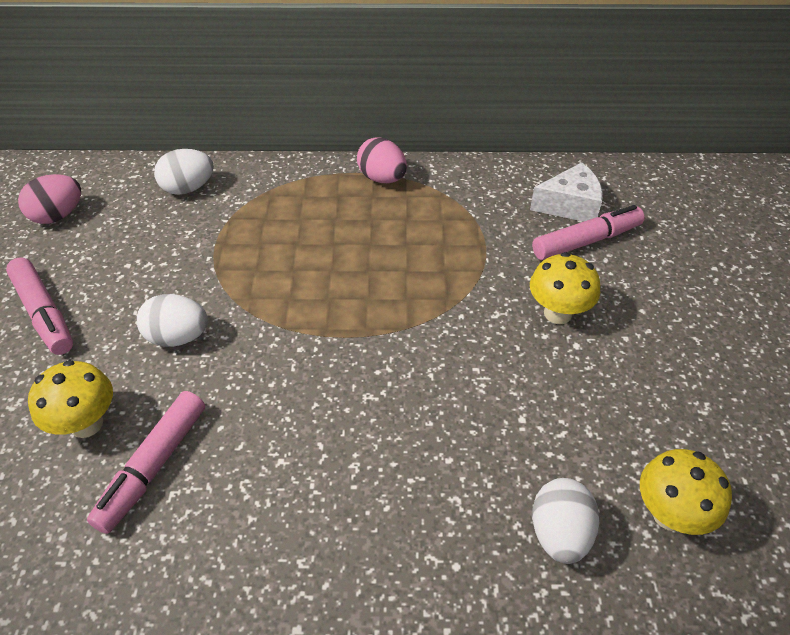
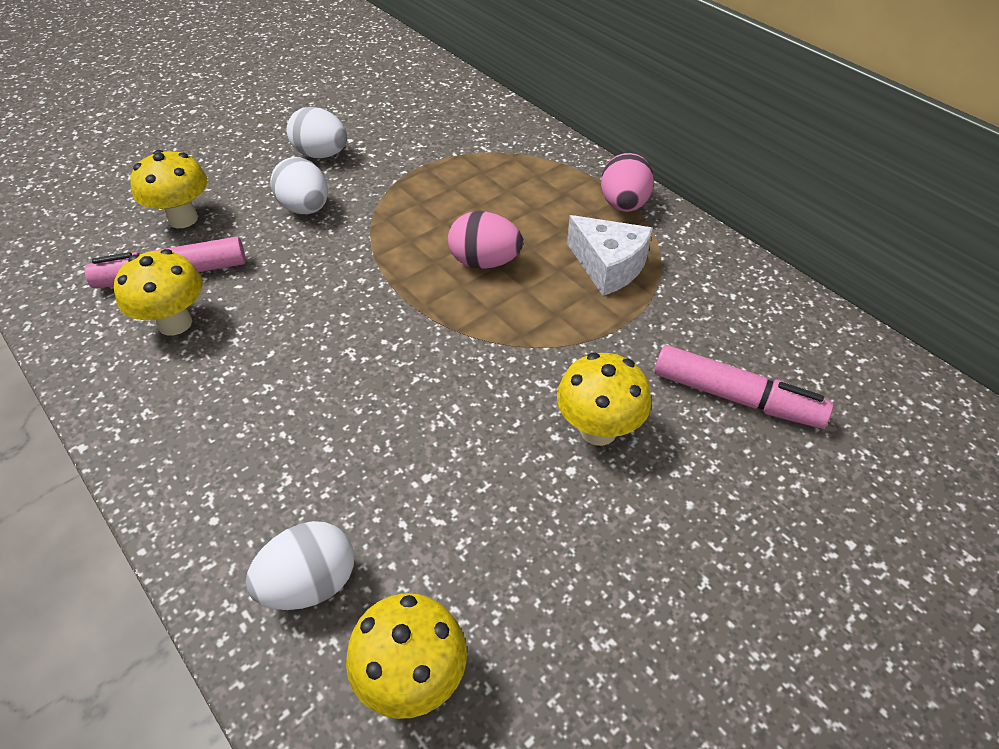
camera: 50 degrees right, 0 degrees up
(44, 313) = (262, 135): pink marker -> none
(58, 215) = (360, 80): pink egg -> pink egg (484, 262)
(188, 188) = (465, 115): white egg -> white egg (321, 154)
(218, 493) = (175, 323): none -> yellow mushroom
(570, 205) = (774, 355): white cheese -> white cheese (608, 266)

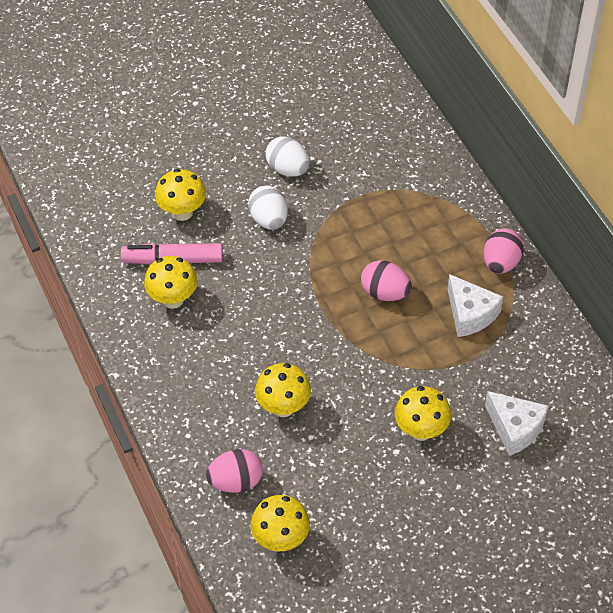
camera: 15 degrees right, 5 degrees up
(309, 584) = (236, 482): white egg -> pink egg
(371, 440) = (283, 407): none -> yellow mushroom
(736, 398) = (515, 428): pink marker -> white cheese

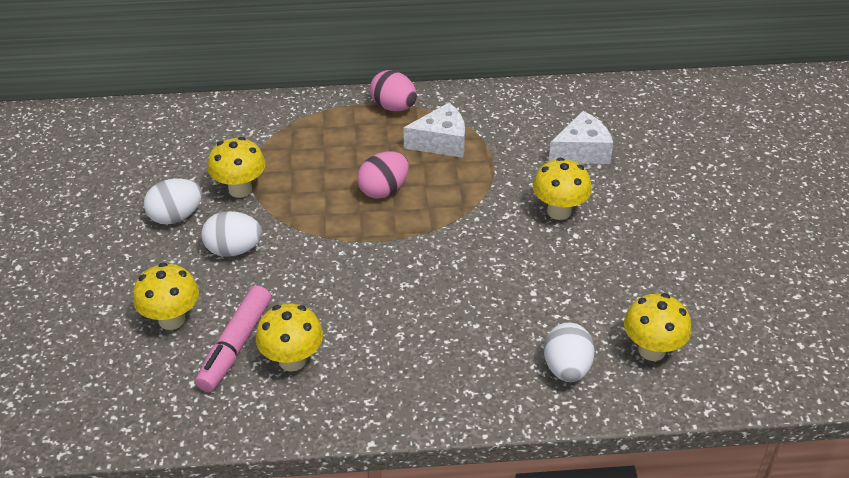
camera: 70 degrees left, 10 degrees down
(236, 482) = (566, 368): pink egg -> white egg
(283, 407) = (487, 304): yellow mushroom -> yellow mushroom (240, 189)

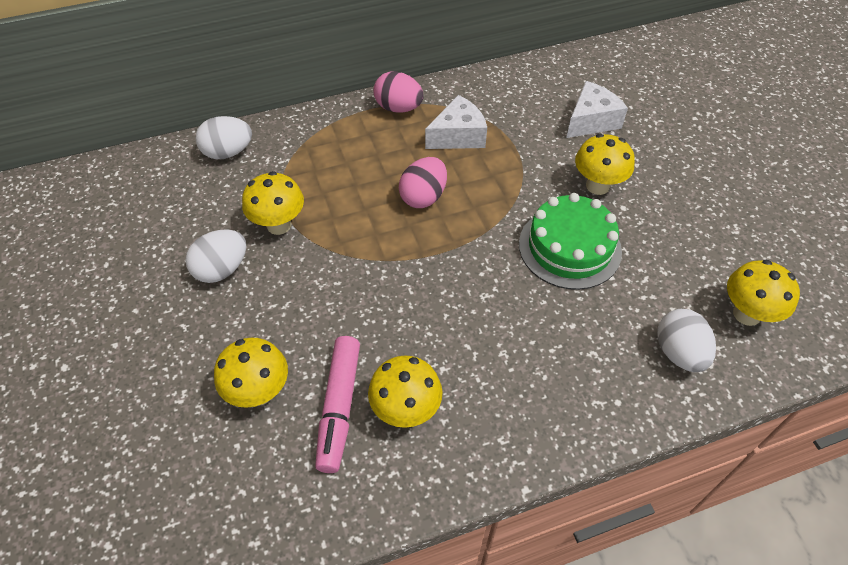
camera: 15 degrees left, 10 degrees up
(234, 250) = (297, 294): white egg -> white egg (228, 152)
(504, 260) = (569, 247): none -> green cake

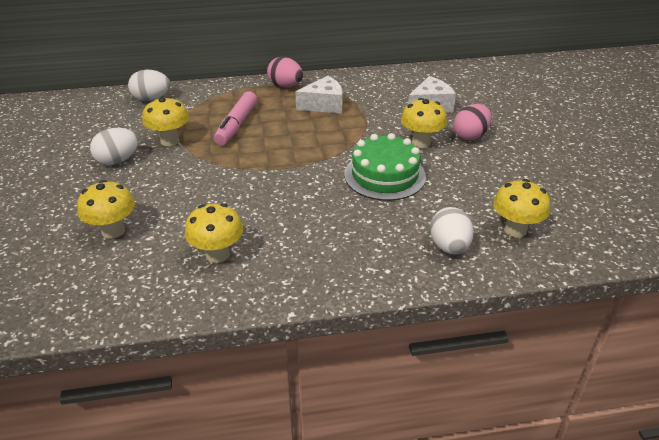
camera: 10 degrees right, 15 degrees down
(339, 407) = (168, 247): pink marker -> pink marker (236, 125)
(423, 197) = (283, 136): pink egg -> pink egg (470, 136)

